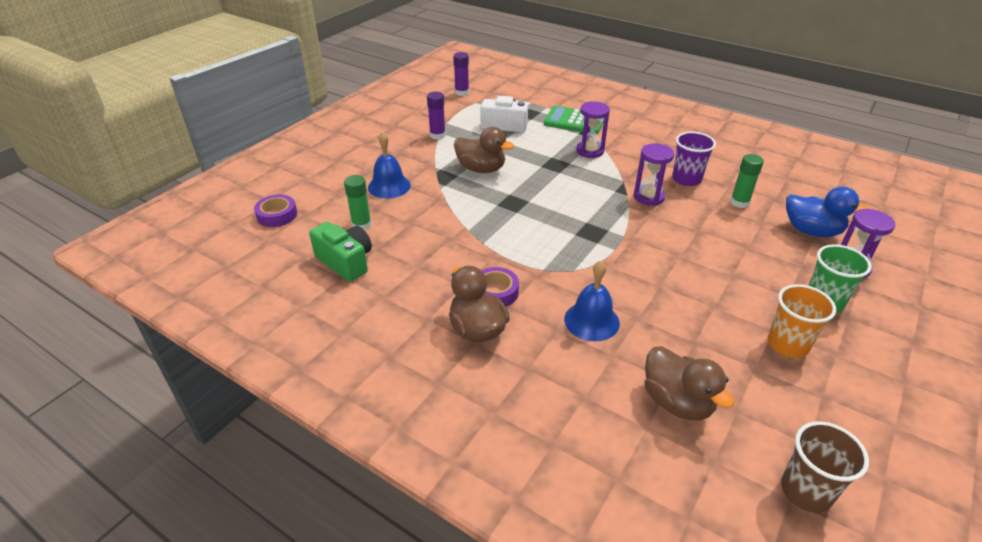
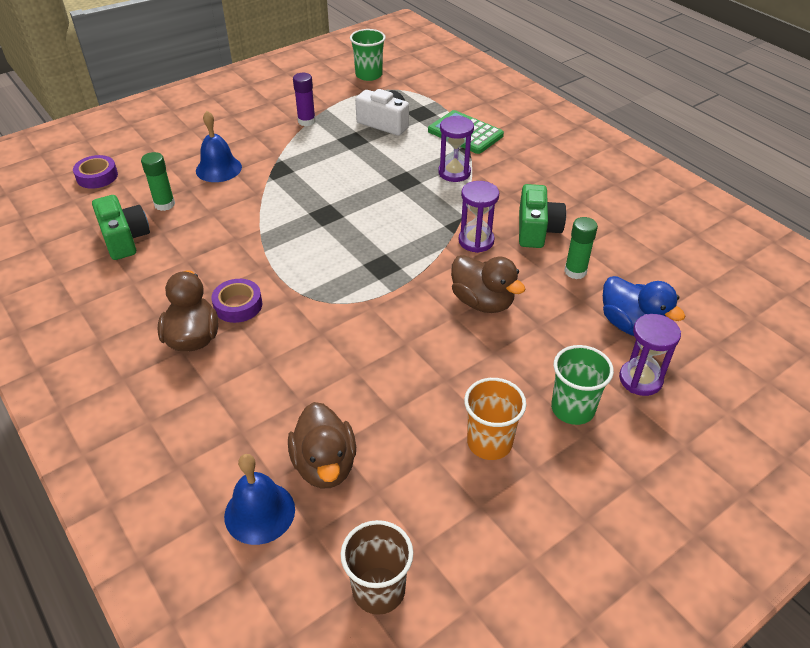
camera: 20 degrees right, 5 degrees up
(462, 92) = (369, 75): purple glue stick -> green cup
(481, 169) = (322, 169): brown duck -> brown duck (482, 302)
(591, 321) = (307, 360): blue bell -> blue bell (259, 512)
(686, 179) = (536, 230): purple cup -> green camera

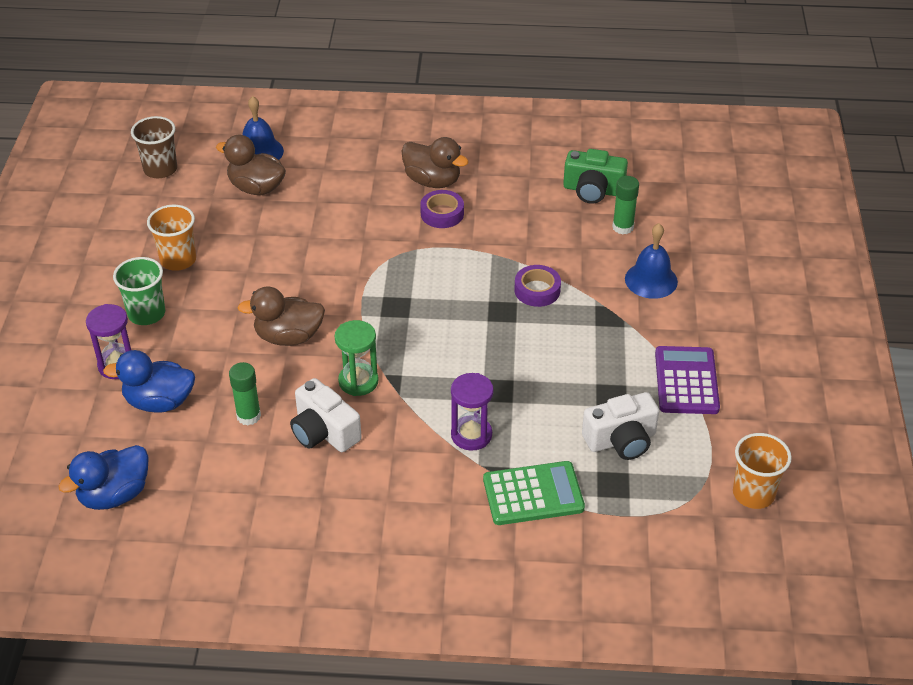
camera: 130 degrees right, 0 degrees up
(97, 176) = (712, 206): purple tape -> purple tape (537, 290)
(306, 121) = (686, 381): purple glue stick -> purple calculator
(369, 75) = (753, 493): green cup -> orange cup
(476, 241) = (358, 381): purple hourglass -> green hourglass
(536, 230) = (324, 432): green camera -> white camera
(720, 287) = (114, 495): none -> blue duck

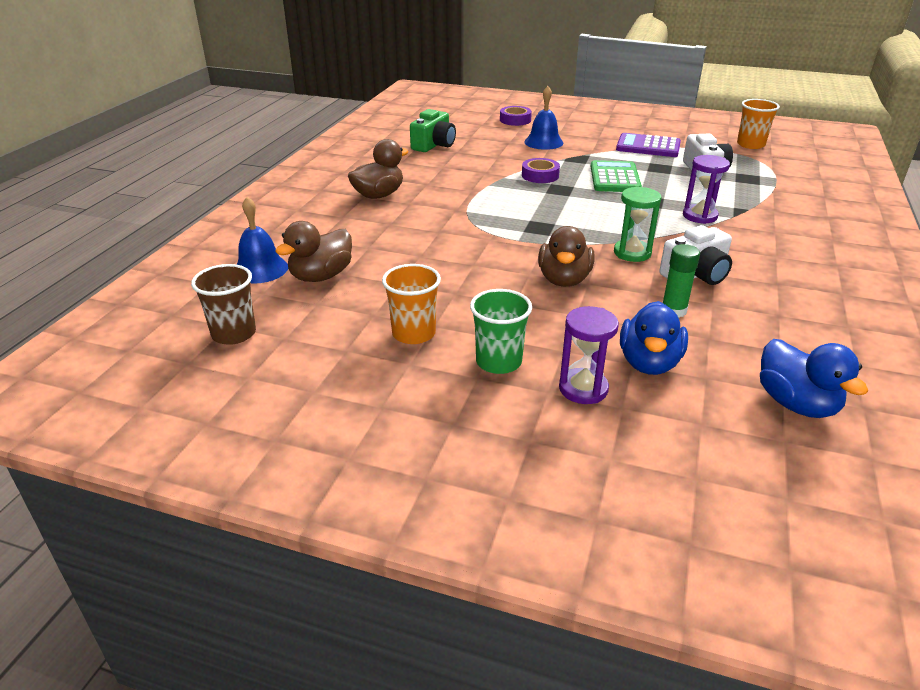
camera: 75 degrees left, 10 degrees down
(442, 214) = (426, 196): purple tape -> purple tape (515, 120)
(533, 494) = (761, 203): green calculator -> green calculator (614, 178)
(623, 227) = (482, 142): green glue stick -> none

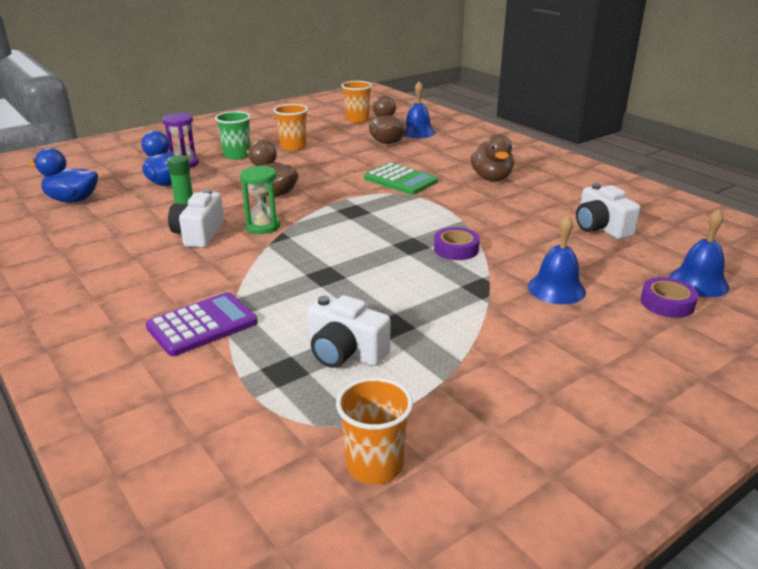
camera: 125 degrees right, 5 degrees down
(234, 334) = (357, 119): brown cup -> orange cup
(434, 145) = (601, 228): green camera -> white camera
(477, 117) = (698, 282): none -> blue bell
(614, 178) = (401, 284): green calculator -> green calculator (400, 180)
(648, 146) = (468, 356): purple calculator -> purple calculator (202, 325)
(699, 216) = (262, 284): purple hourglass -> none

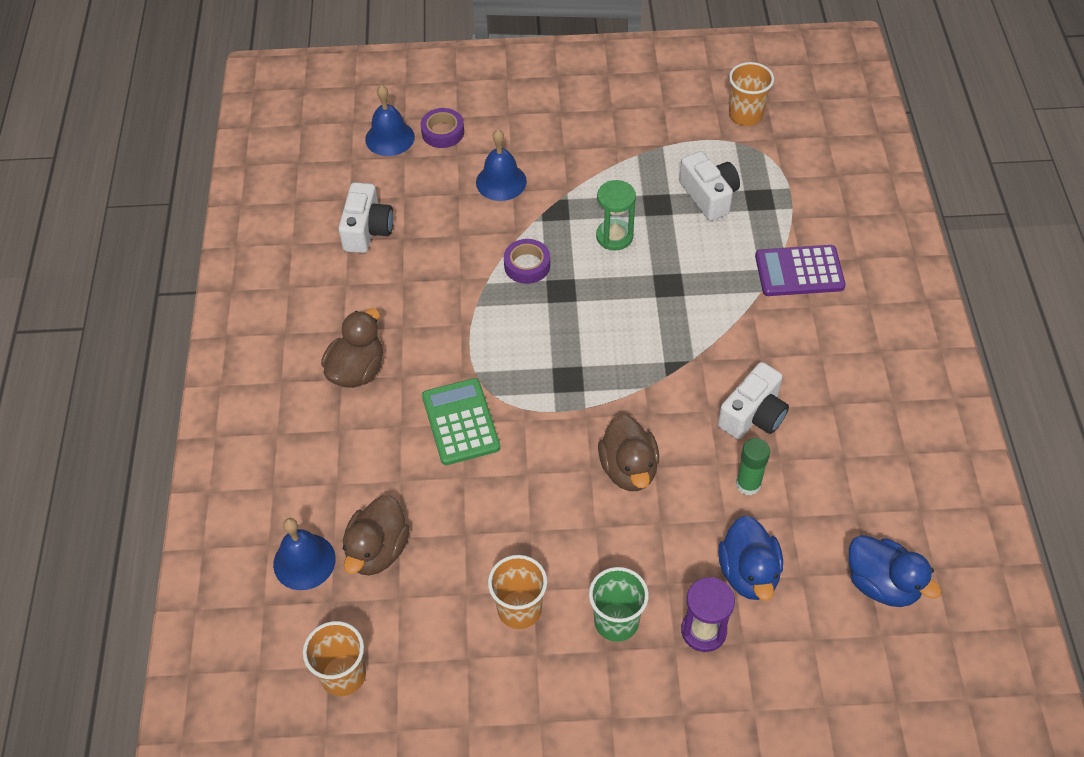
camera: 145 degrees left, 25 degrees up
(263, 226) = (680, 396): green hourglass -> green hourglass (614, 236)

